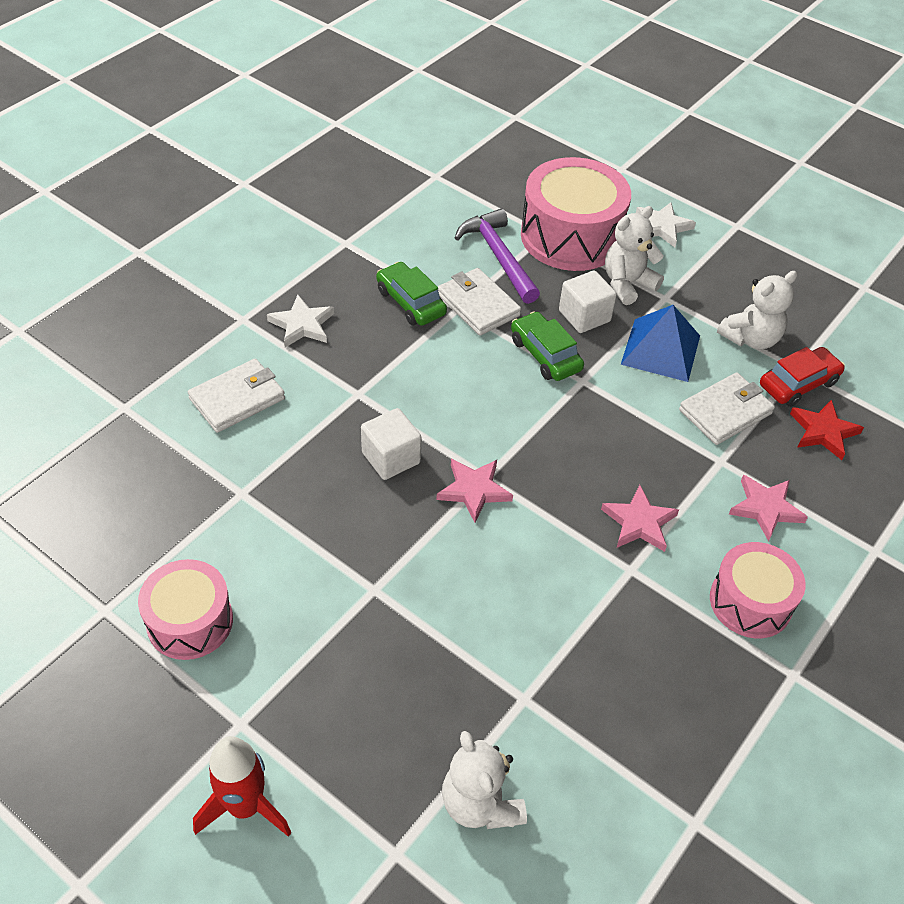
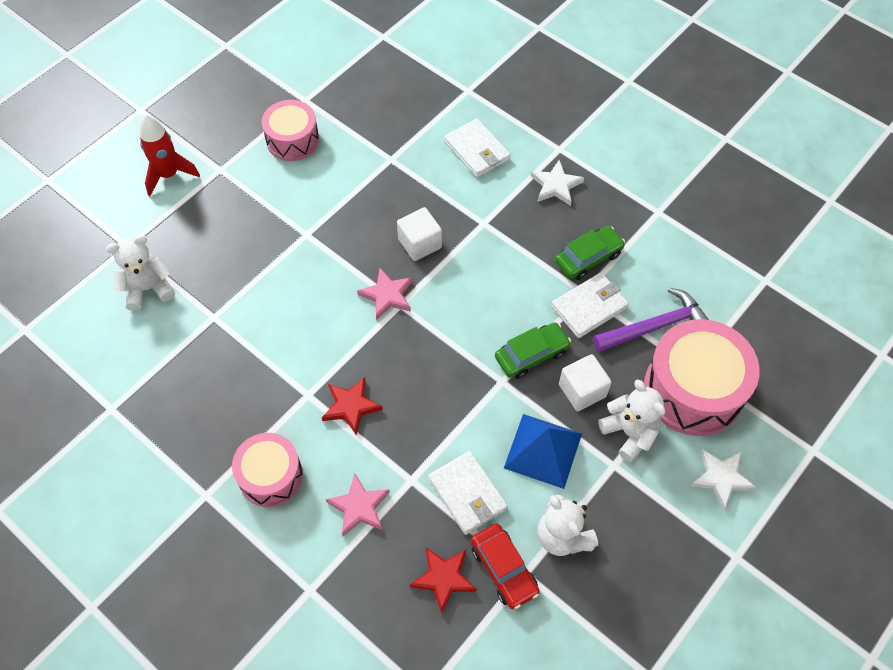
camera: 95 degrees right, 10 degrees up
(639, 522) = (351, 406): pink star -> red star

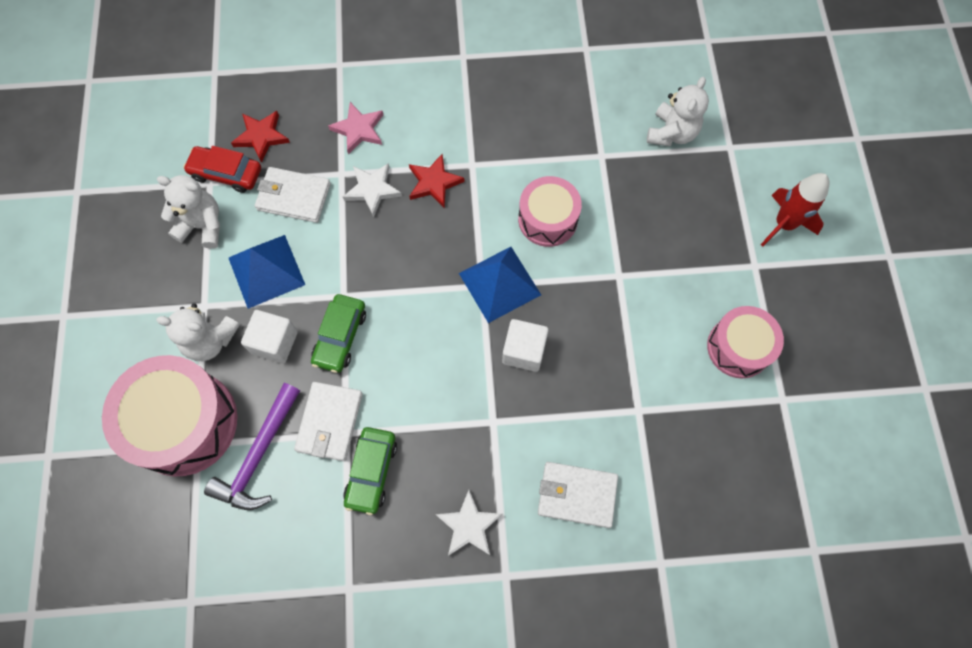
camera: 135 degrees right, 10 degrees up
(271, 476) = (436, 99): pink drum -> pink drum (547, 219)
(387, 295) = (499, 283): pink star -> blue pyramid
(721, 478) = (112, 366): white star -> white star (372, 190)

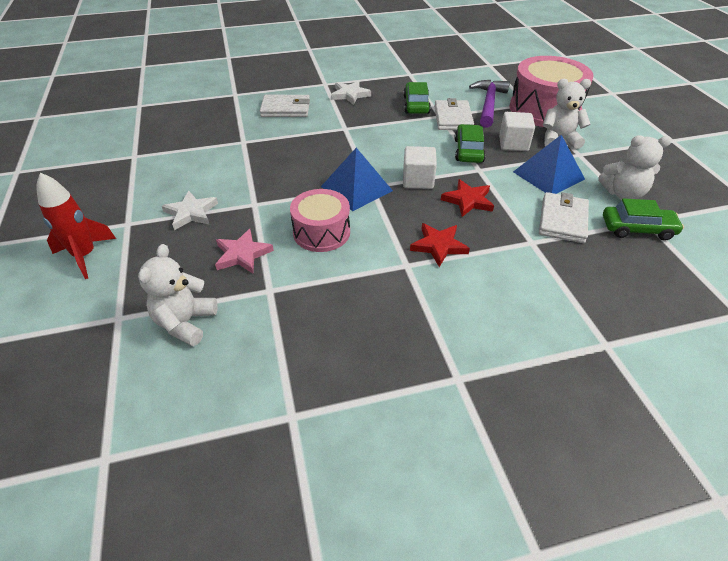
camera: 170 degrees right, 25 degrees down
(226, 173) = (637, 229): red car -> green car
(261, 137) = (631, 261): red star -> red star (468, 200)
(294, 197) = (562, 220): white wallet -> white wallet turned 75 degrees counterclockwise
(358, 130) = (538, 280): pink star -> pink star (242, 254)
(372, 190) = (494, 233): white star -> white star (191, 213)
(524, 351) = (329, 158): white cube -> white cube (418, 180)
(738, 347) = (159, 176): pink drum -> none

